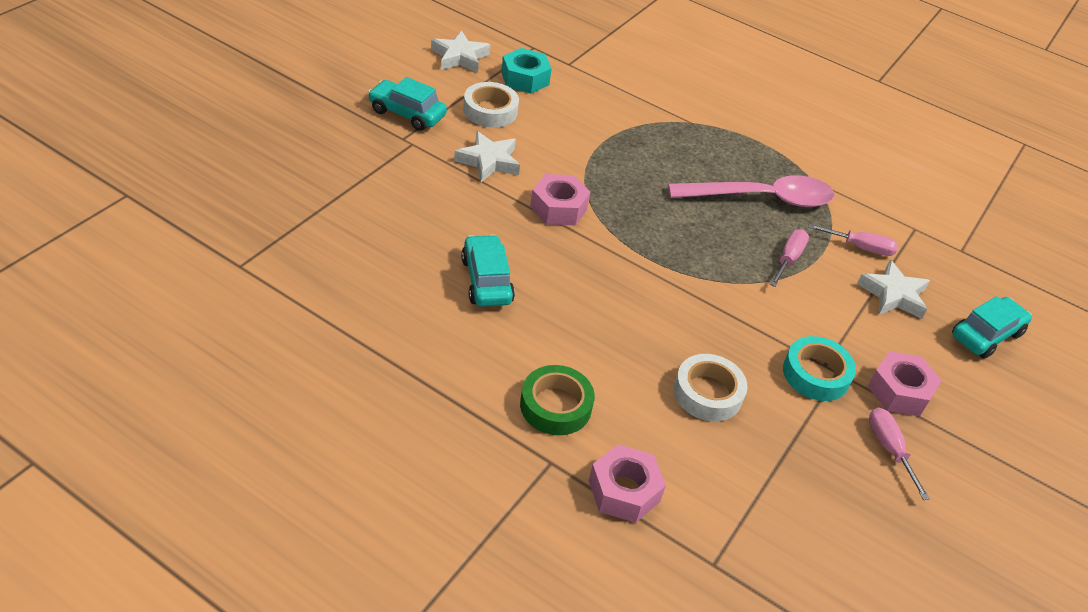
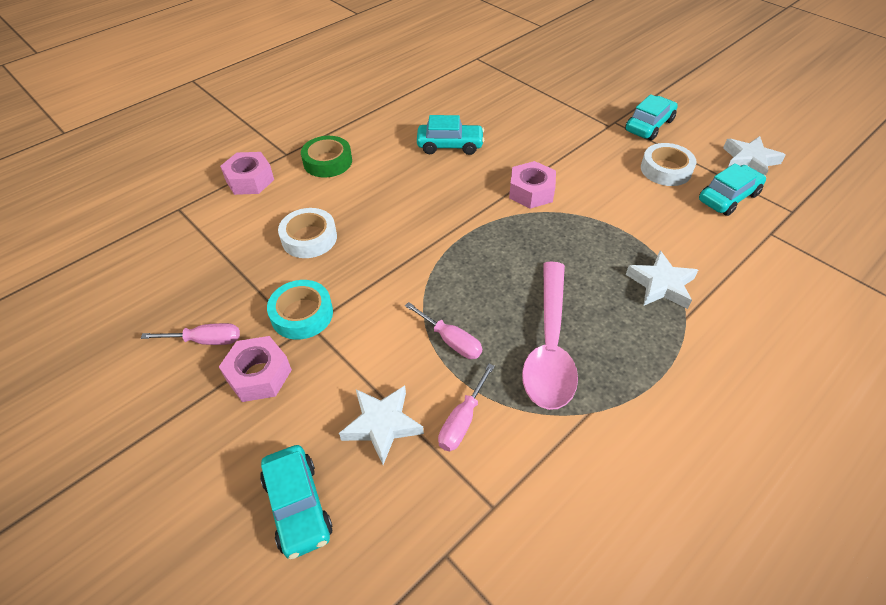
camera: 110 degrees right, 5 degrees up
(488, 161) = (591, 161): white star -> white star (661, 284)
(525, 78) = (728, 197): turquoise nut -> turquoise car

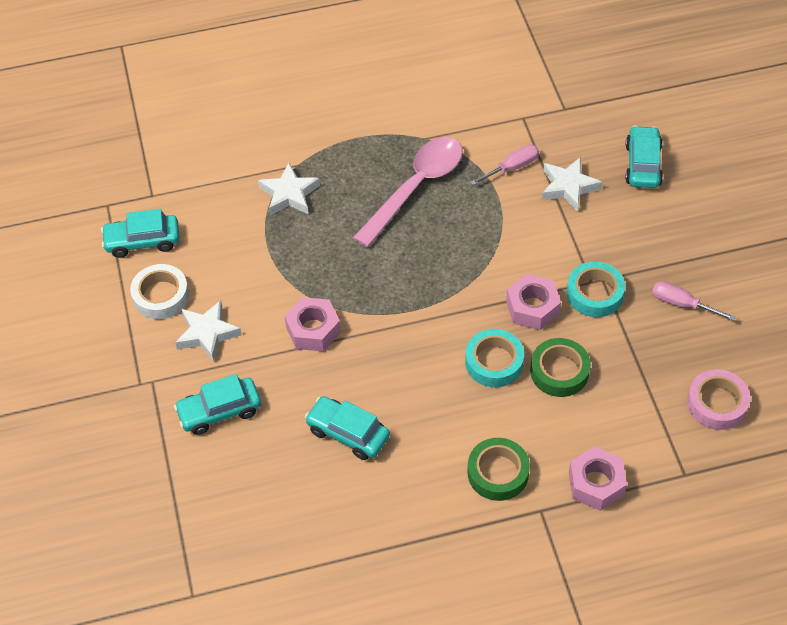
camera: 150 degrees left, 5 degrees up
(156, 266) = (716, 403): none -> pink tape
(259, 375) = (645, 257): pink nut -> pink nut (532, 308)
(309, 238) = (559, 371): white tape -> green tape
(369, 224) = (494, 362): none -> turquoise tape
(451, 340) = (486, 222): pink screwdriver -> none
(649, 126) = (111, 360): turquoise car -> turquoise car (219, 411)
(749, 160) = (71, 269): white star -> white star (207, 333)

